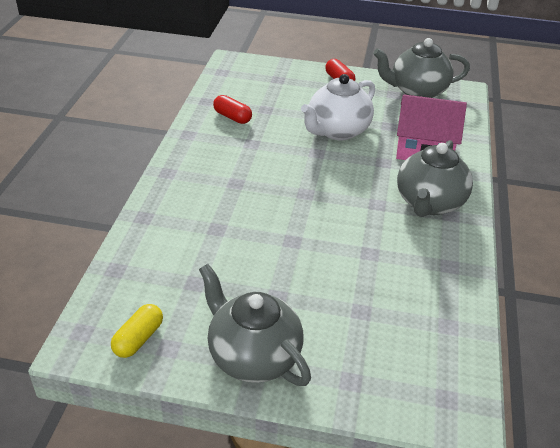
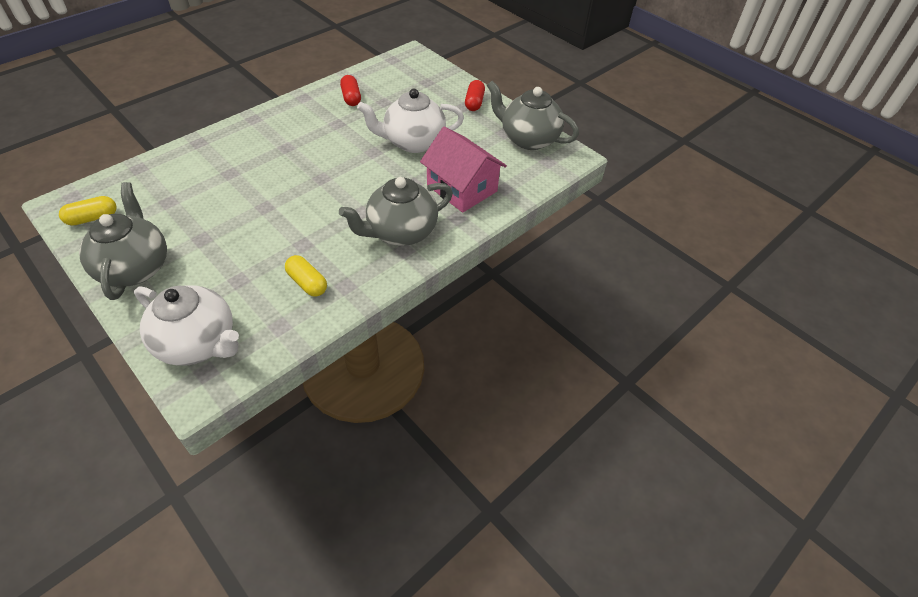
camera: 35 degrees right, 10 degrees up
(407, 381) = (199, 343): none -> white teapot
(418, 280) = (307, 283): none -> yellow capsule

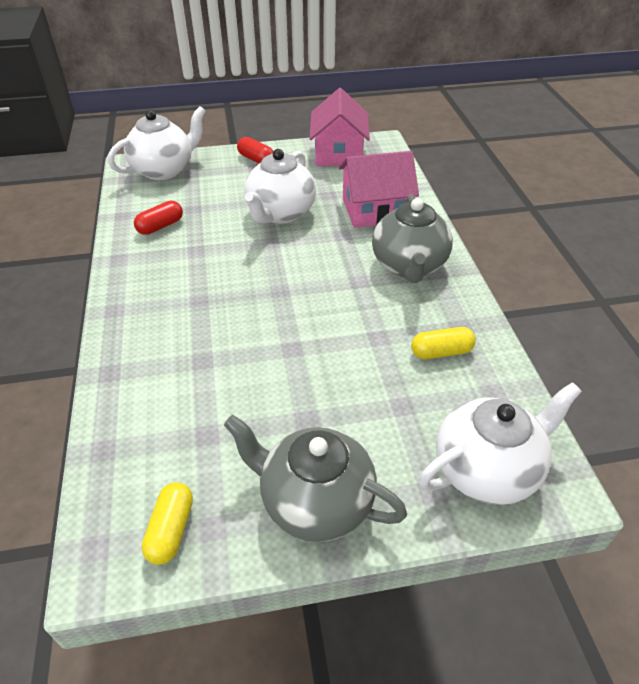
camera: 55 degrees left, 5 degrees down
(351, 98) = (160, 226): red capsule -> red capsule turned 60 degrees counterclockwise
(418, 69) = (164, 170): none -> white teapot
(528, 139) = (338, 153): grey teapot -> pink house

